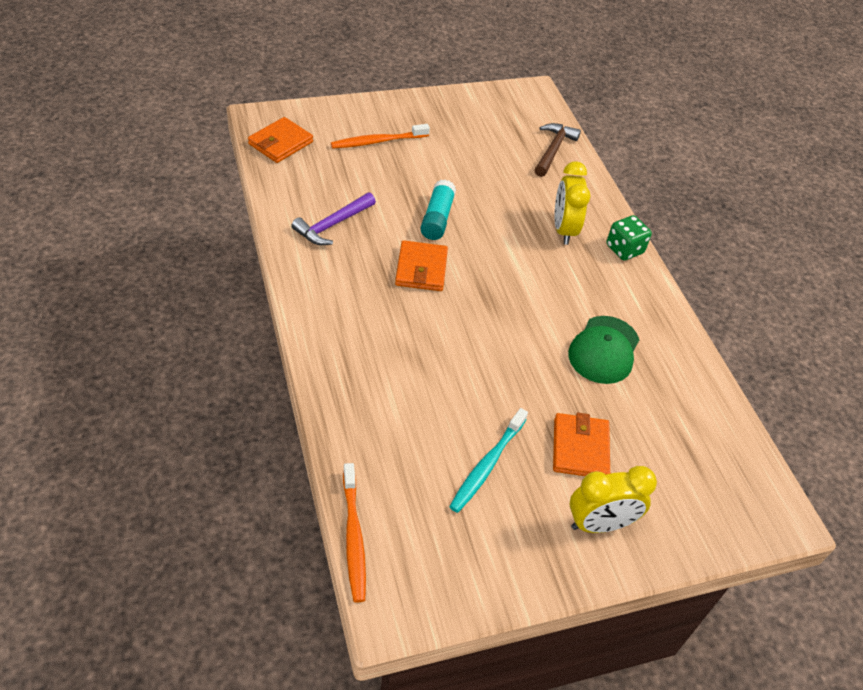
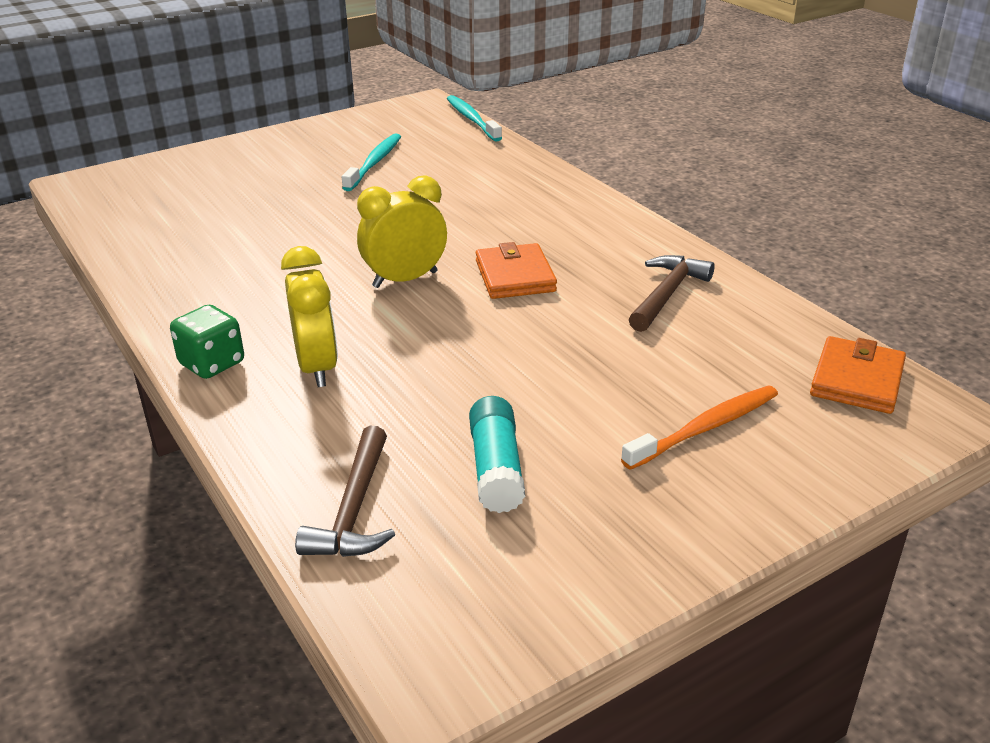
camera: 170 degrees right, 15 degrees down
(332, 225) = (667, 294): purple hammer -> brown hammer
(353, 537) = (472, 119): orange toothbrush -> turquoise toothbrush
(437, 218) = (526, 336): turquoise glue stick -> turquoise glue stick (496, 468)
(580, 448) = (283, 185): orange wallet -> none
(599, 524) = (263, 153): yellow clock -> yellow clock (405, 279)
(604, 350) = (253, 253): green cap -> none

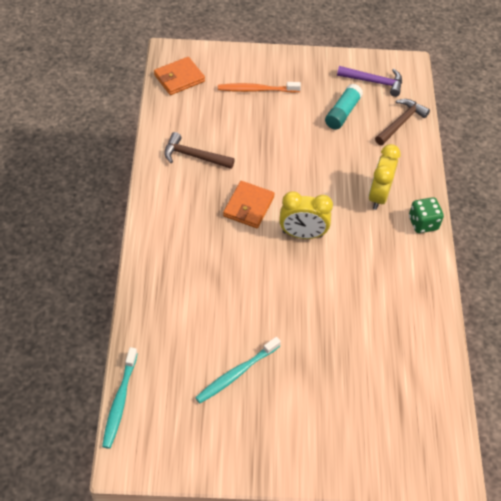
camera: 150 degrees left, 20 degrees up
(484, 574) = (374, 82): none -> purple hammer
(667, 294) = (193, 156): brown hammer -> brown hammer turned 45 degrees clockwise

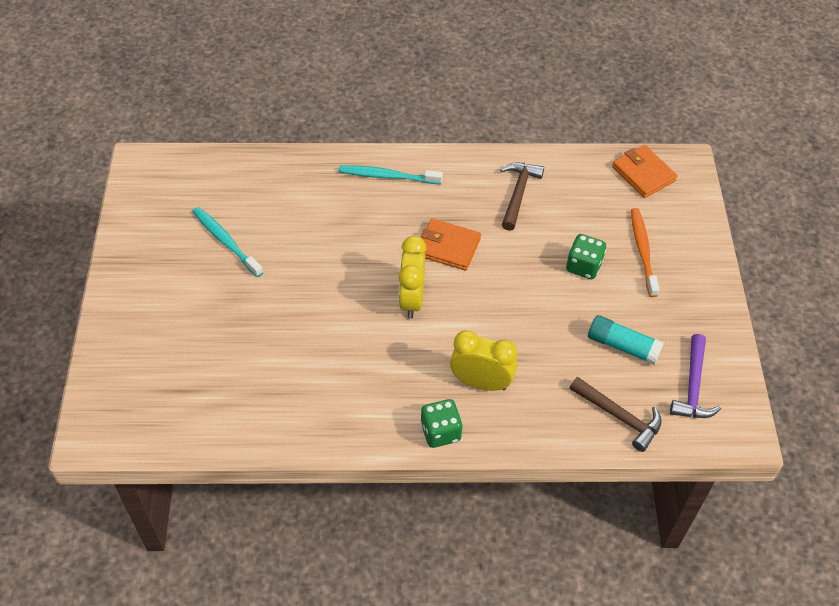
camera: 90 degrees right, 0 degrees up
(119, 402) = (200, 154): turquoise toothbrush -> turquoise toothbrush (387, 176)
(270, 125) = (583, 266): none -> green dice

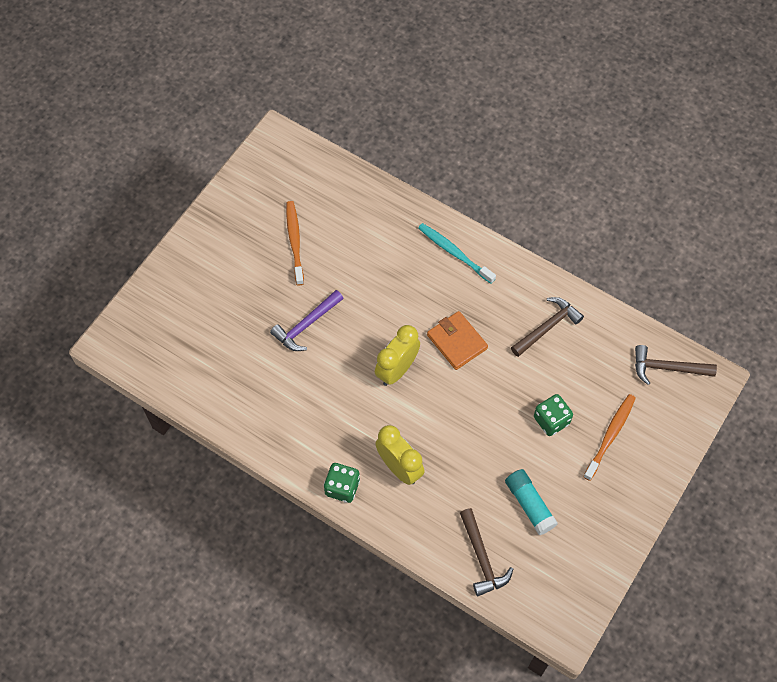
camera: 35 degrees right, 10 degrees up
(226, 241) = (295, 241): turquoise toothbrush -> orange toothbrush
(643, 174) = (667, 368): orange wallet -> brown hammer
(693, 387) = (558, 570): purple hammer -> purple hammer (306, 325)

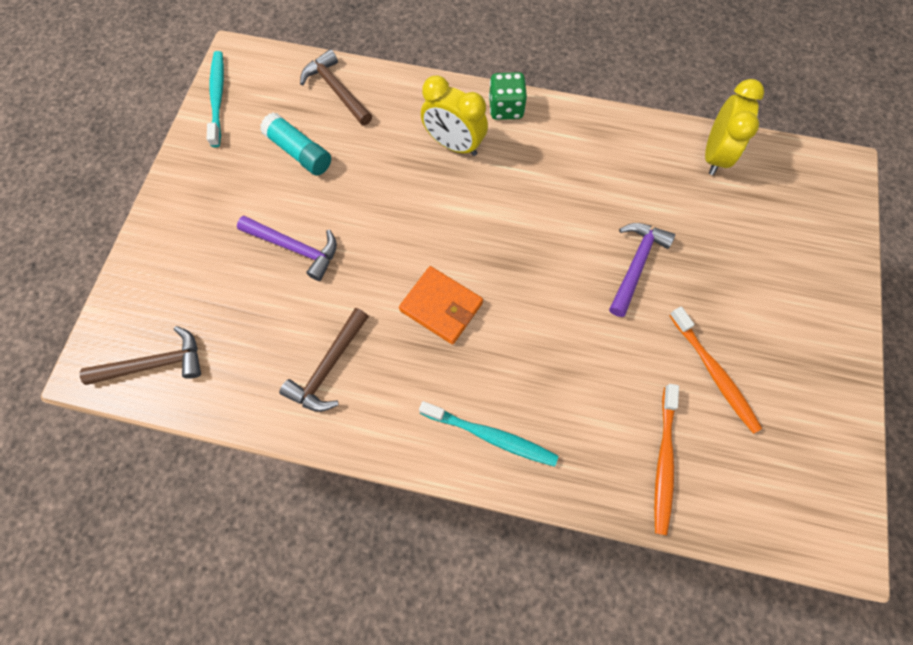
camera: 160 degrees right, 5 degrees up
(397, 370) = (501, 247): yellow clock -> yellow clock (714, 155)
(551, 420) = (295, 248): green dice -> purple hammer
(590, 587) = (218, 97): none -> turquoise toothbrush
(610, 435) = (219, 253): orange toothbrush -> orange toothbrush (663, 461)

